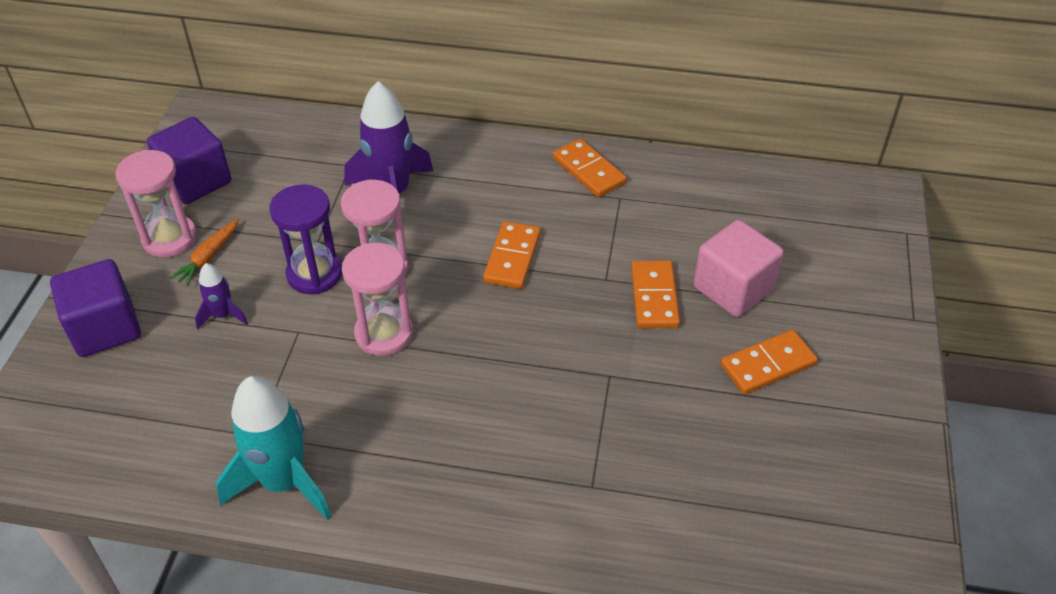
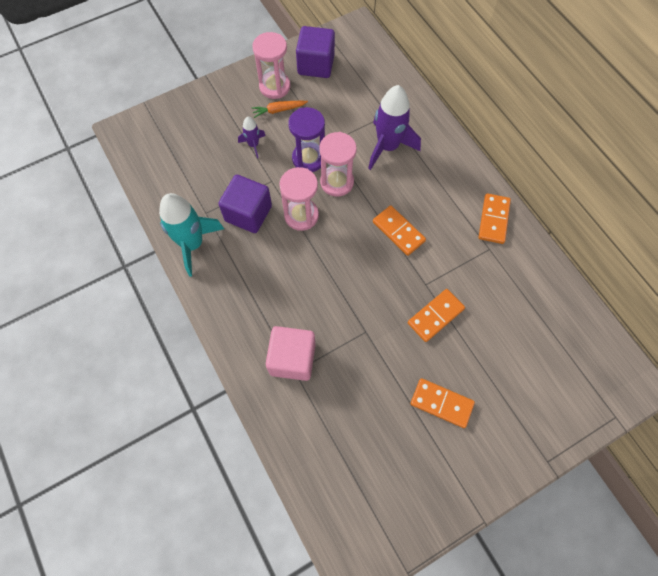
camera: 50 degrees right, 20 degrees up
(105, 328) = (208, 110): purple cube -> purple cube (248, 213)
(512, 258) = (398, 231): orange domino -> orange domino turned 75 degrees clockwise
(733, 289) = (478, 350): pink cube -> pink cube (292, 359)

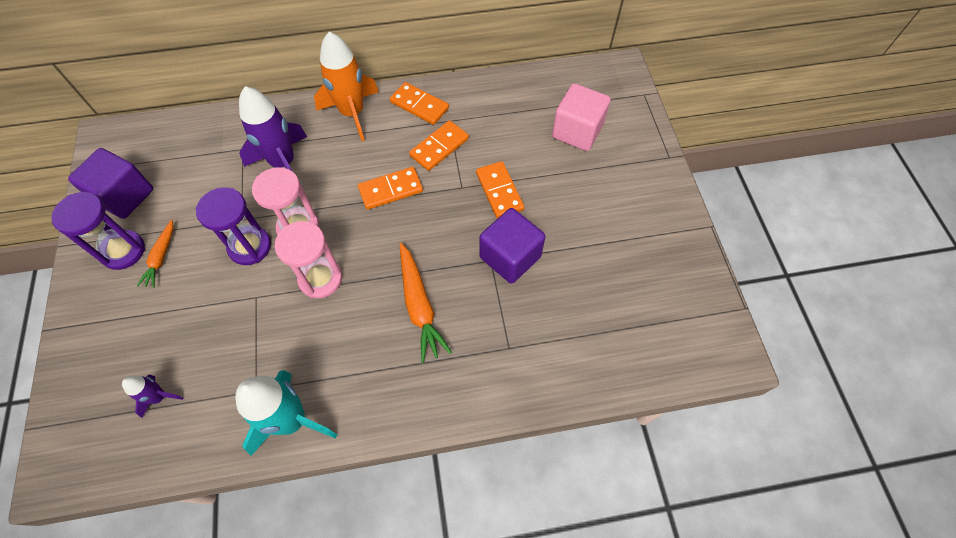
camera: 70 degrees left, 5 degrees down
(248, 213) = (285, 338): purple cube -> purple cube (510, 257)
(253, 145) = (192, 302): purple rocket -> purple rocket (159, 397)
(274, 86) = (123, 251): pink hourglass -> purple hourglass
(292, 359) = (493, 345): pink cube -> pink cube (577, 131)
(305, 292) = (419, 306): none -> orange carrot
(441, 403) = (590, 219): orange domino -> orange domino (439, 147)
(459, 173) = (352, 113): none -> orange rocket

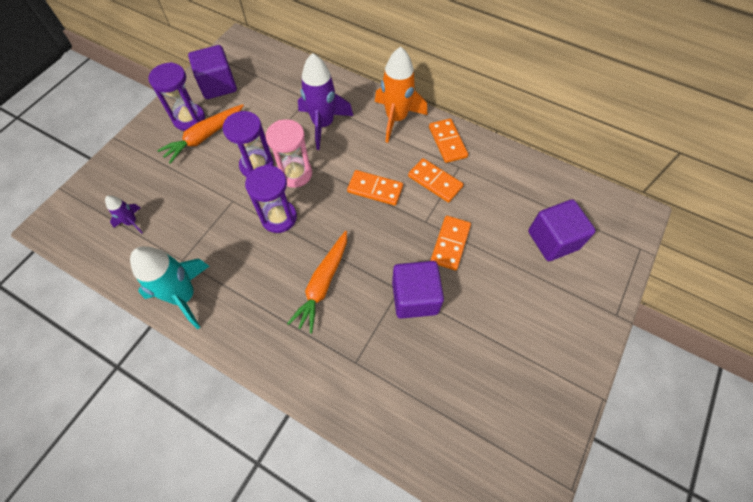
camera: 40 degrees right, 0 degrees up
(161, 257) = (204, 137): orange carrot -> orange carrot, size x1.64
(320, 279) = (279, 217): pink hourglass -> purple hourglass
(439, 147) = (435, 181): orange domino -> orange domino turned 45 degrees clockwise
(577, 131) = (553, 240): pink cube -> purple cube

